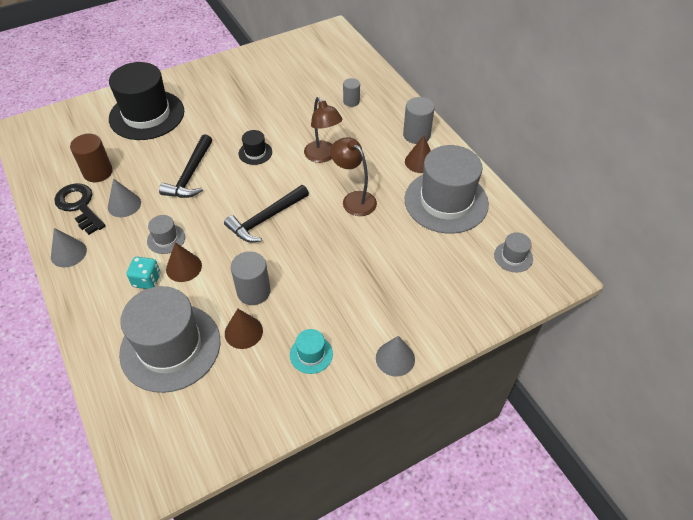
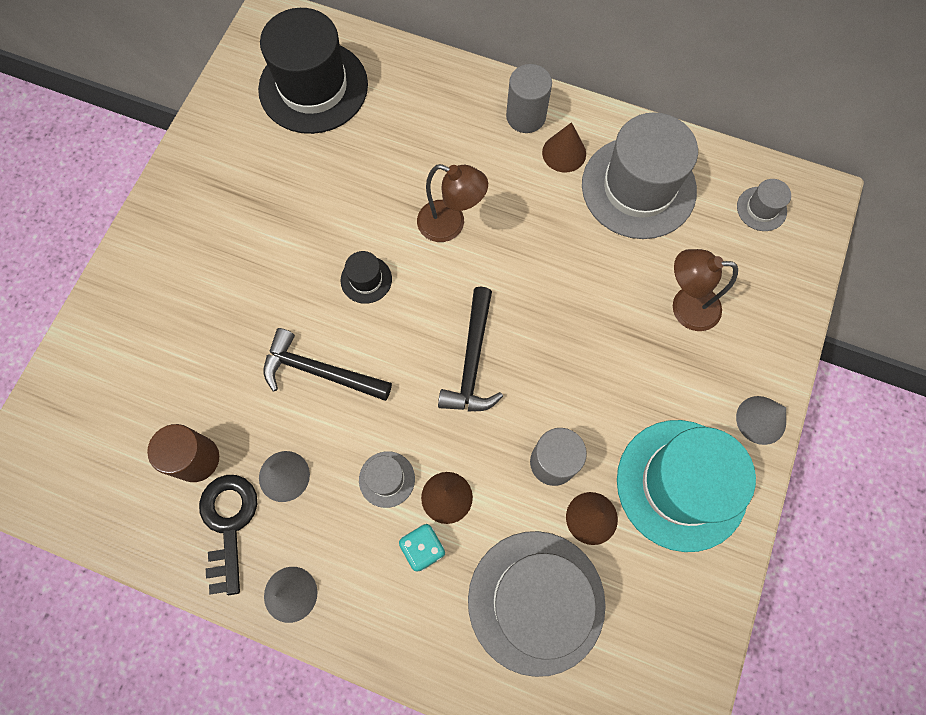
camera: 40 degrees left, 20 degrees up
(79, 206) = (228, 523): black key -> black key turned 75 degrees clockwise
(147, 115) = (164, 326): black hat -> black hat (313, 87)
(190, 175) = (320, 371): black hammer -> black hammer turned 135 degrees clockwise
(311, 354) = (681, 484): turquoise hat -> turquoise hat, size x2.32
(351, 101) = (405, 119): grey cylinder -> none
(354, 199) = (542, 259): brown lamp -> brown lamp (685, 307)

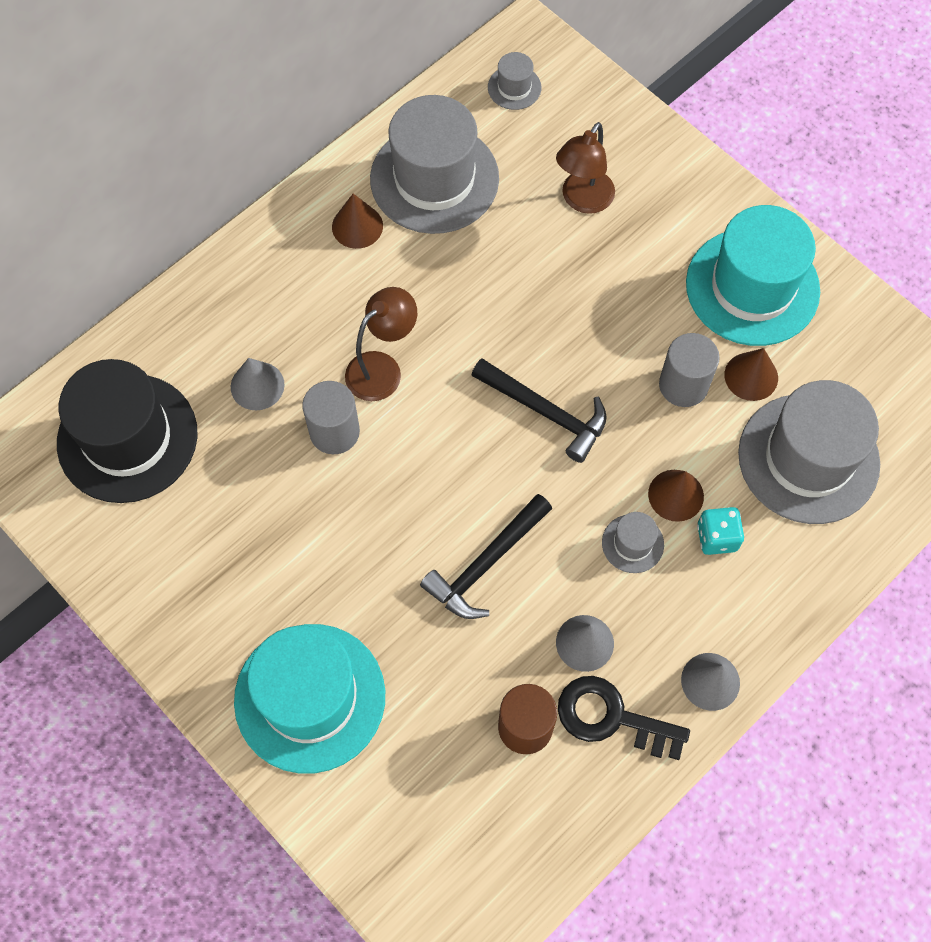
camera: 65 degrees left, 5 degrees down
(164, 294) = (310, 697): none -> turquoise hat
(366, 279) = (403, 477): black hat -> none
(526, 116) = (293, 242): grey cylinder -> grey cylinder (334, 432)
(761, 420) = (721, 194): grey cone -> grey cone (257, 385)

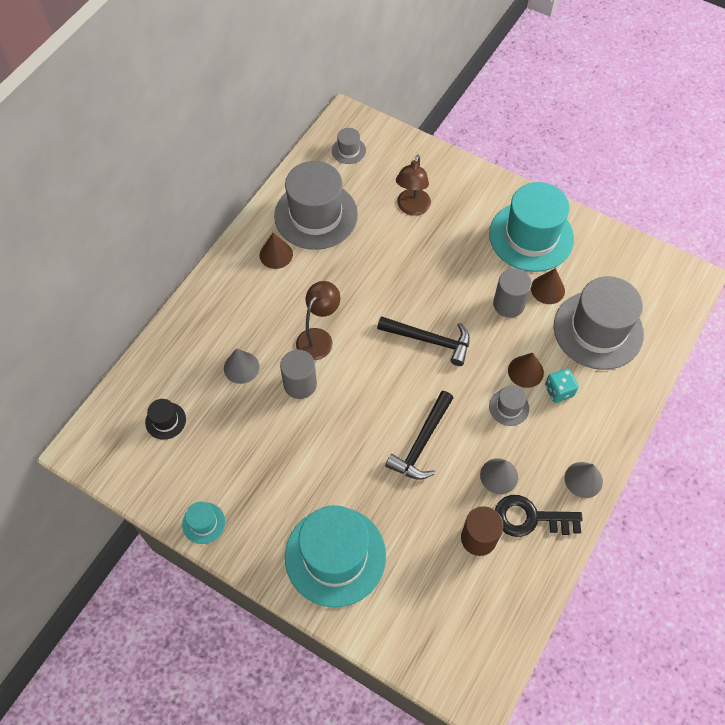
camera: 15 degrees left, 5 degrees down
(127, 438) = (165, 420): black hat -> black hat, size x0.43
(138, 600) = (203, 523): none -> turquoise hat

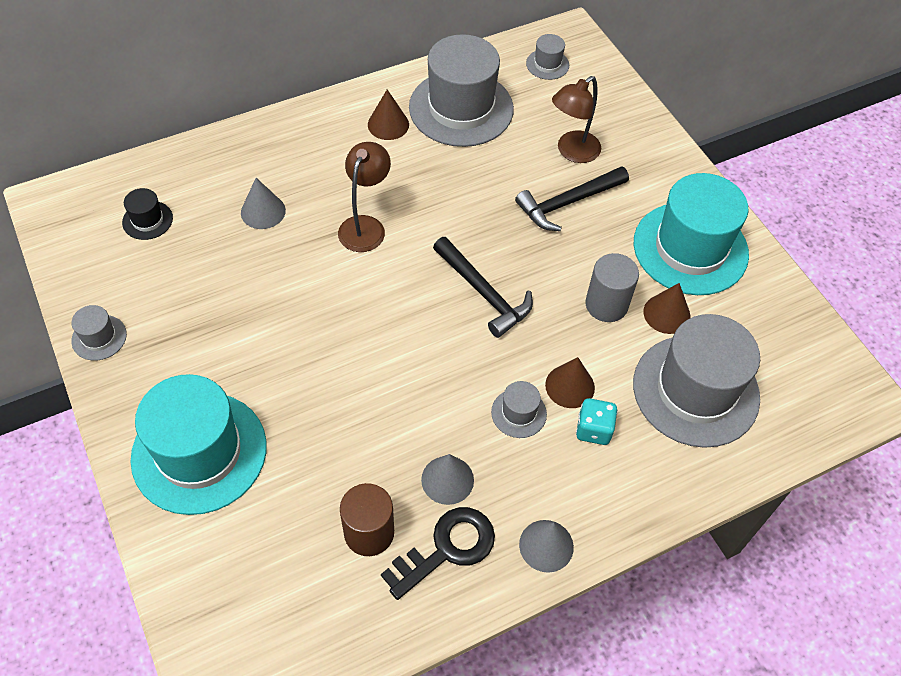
camera: 30 degrees right, 5 degrees down
(203, 523) = (99, 337): turquoise hat -> grey hat
(300, 384) = (308, 260): grey cylinder -> none
(319, 338) = (365, 226): brown lamp -> brown lamp turned 45 degrees counterclockwise
(421, 442) = (388, 392): black hammer -> black hammer (567, 202)
(530, 518) = (447, 548): black key -> black key turned 105 degrees clockwise

